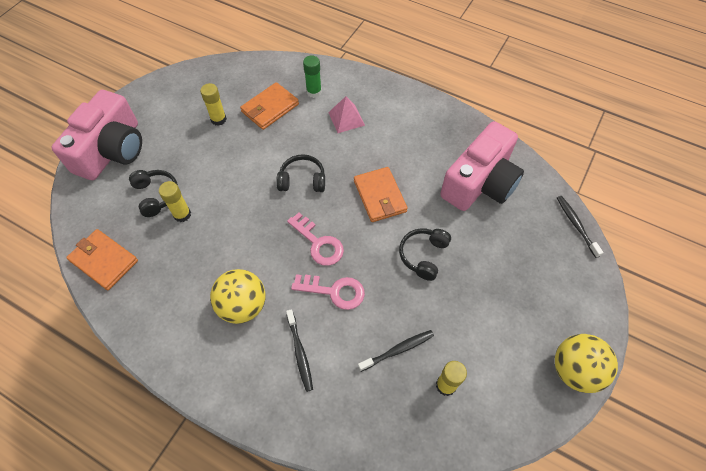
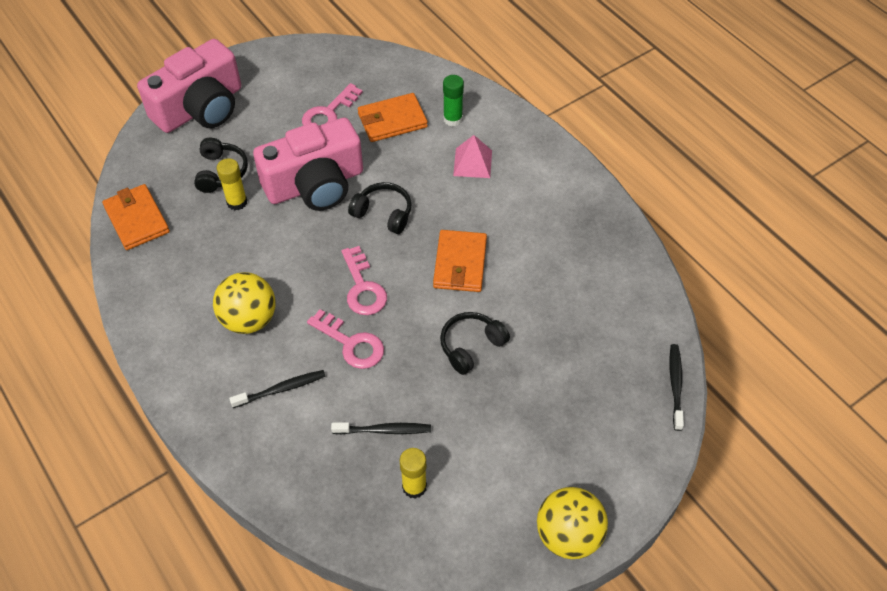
camera: 25 degrees right, 5 degrees down
(218, 119) = (328, 113): yellow glue stick -> pink key
(300, 352) = (281, 389): black toothbrush -> black toothbrush turned 120 degrees counterclockwise
(480, 182) = (587, 293): pink camera -> pink camera (315, 184)

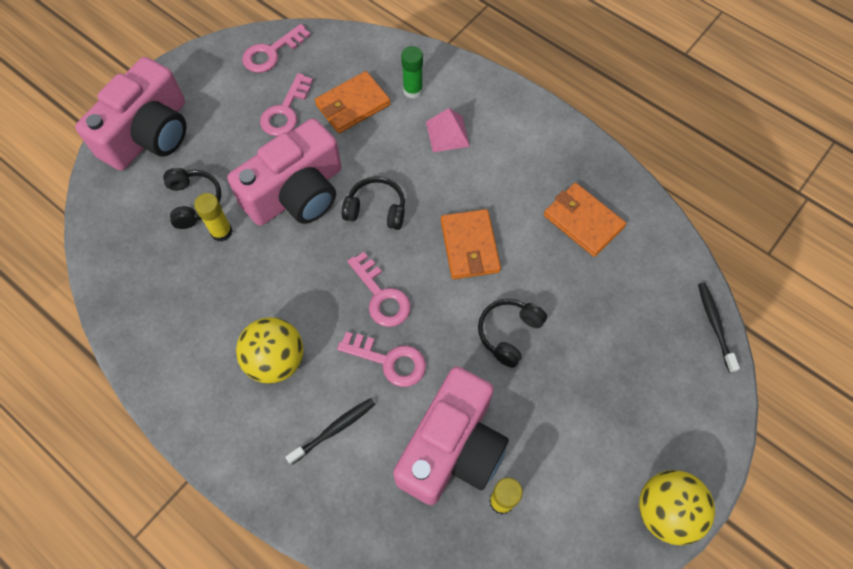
camera: 15 degrees left, 10 degrees up
(137, 219) = (121, 276): orange wallet -> orange wallet (583, 221)
(333, 62) = (271, 53): none -> pink key
(384, 430) = (452, 447): black toothbrush -> pink camera

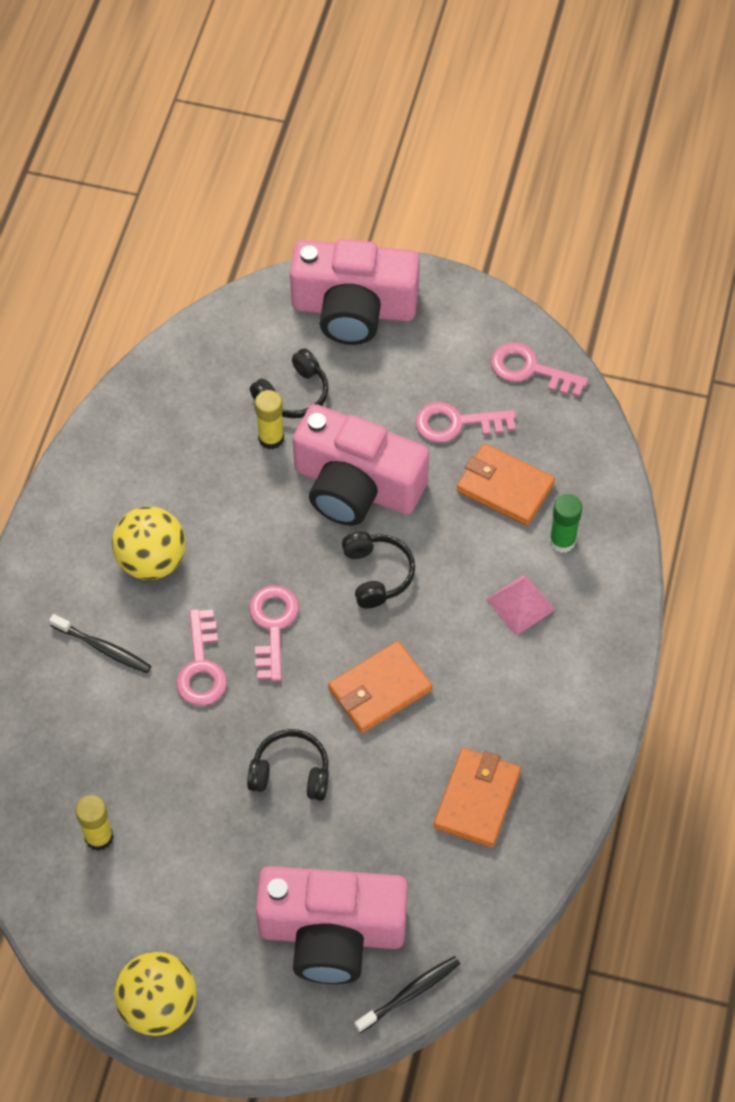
camera: 65 degrees right, 5 degrees down
(381, 296) = (273, 626): pink key -> pink key turned 150 degrees clockwise
(452, 447) = (134, 767): pink camera -> pink camera (331, 932)

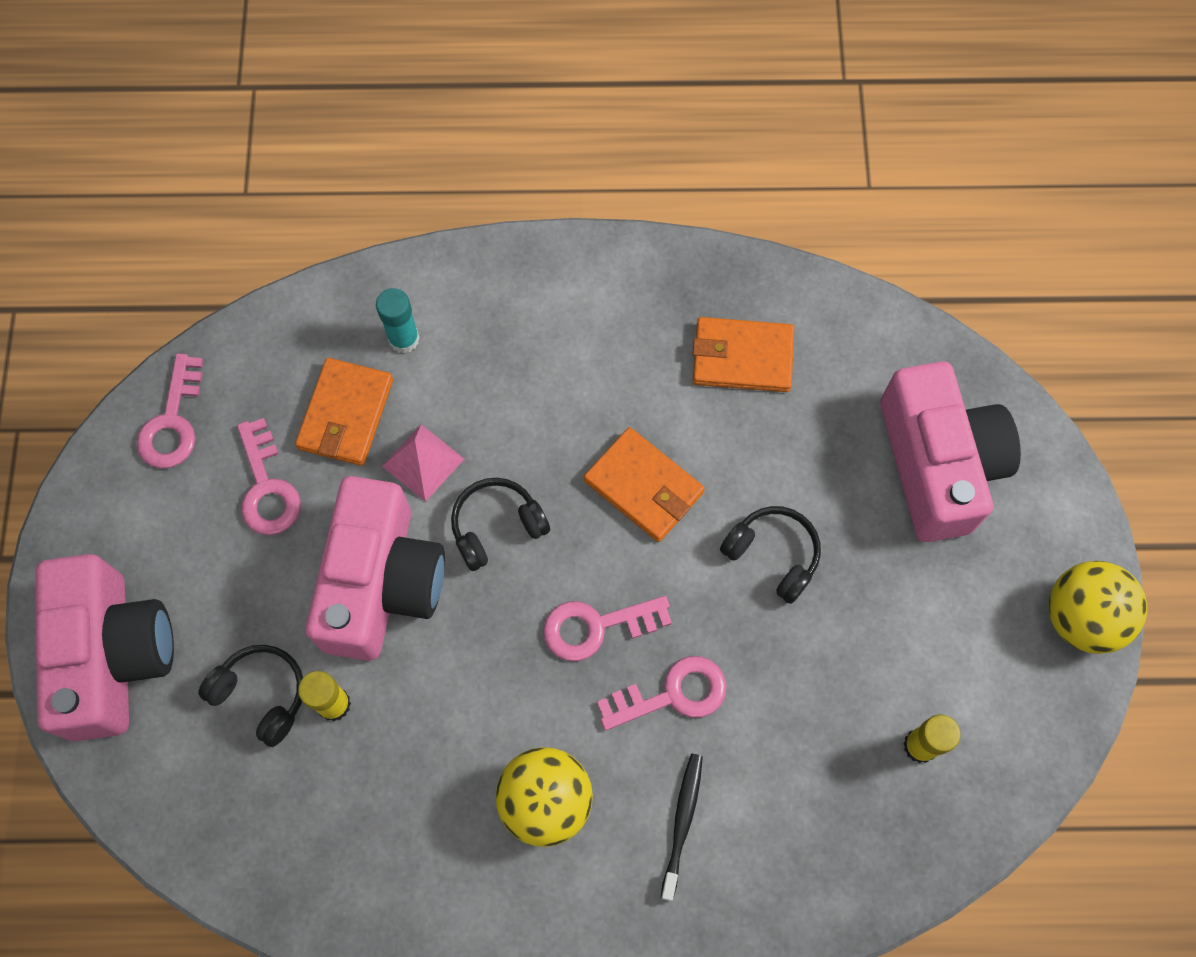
camera: 105 degrees left, 10 degrees up
(291, 772) = (773, 555): black headphones -> black headphones turned 135 degrees clockwise
(410, 993) = (972, 373): black toothbrush -> none
(520, 604) = (496, 365): pink pyramid -> pink pyramid (423, 462)
(562, 541) = (404, 339): green glue stick -> turquoise glue stick

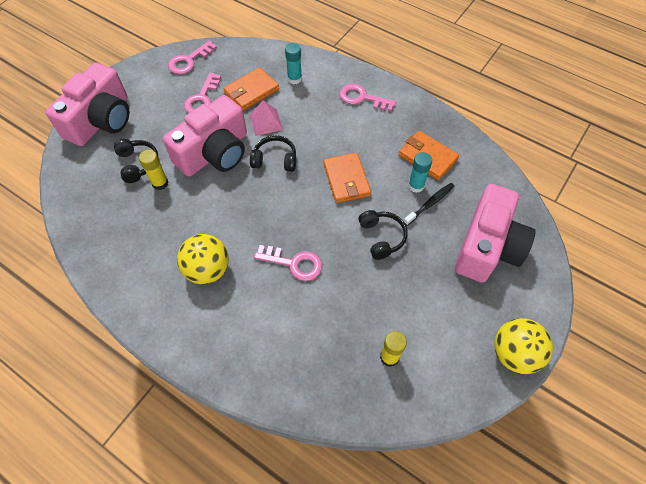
camera: 35 degrees right, 10 degrees down
(596, 626) = (284, 218): pink key -> pink key (362, 98)
(682, 822) = (256, 316): black toothbrush -> black toothbrush (430, 203)
(761, 425) = (416, 186): none -> turquoise glue stick

